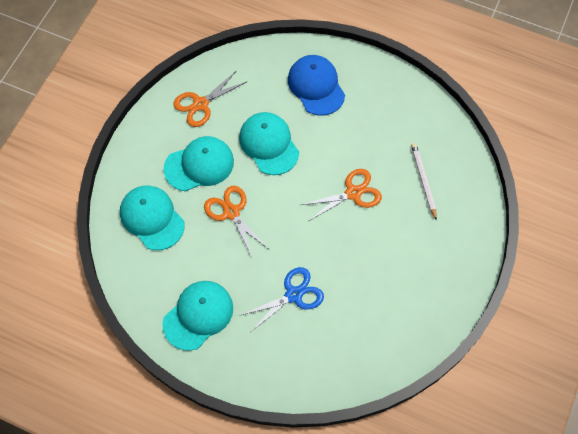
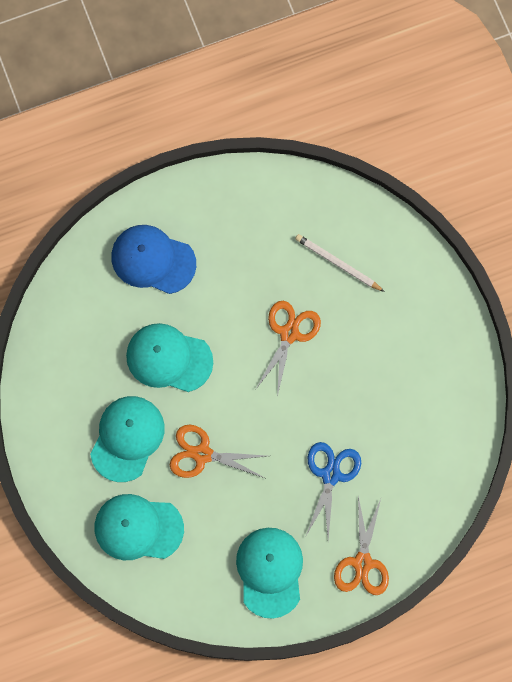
camera: 45 degrees left, 10 degrees up
(200, 104) = (65, 379): orange scissors -> orange scissors (362, 563)

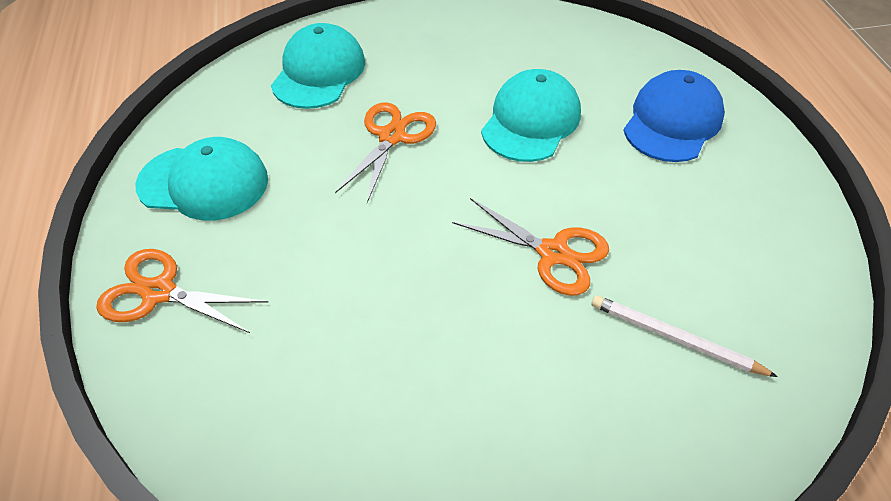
camera: 100 degrees right, 25 degrees down
(127, 438) = (432, 75): turquoise cap -> none
(331, 474) = (313, 273): blue scissors -> none
(337, 263) = (675, 338): white pencil -> white pencil turned 105 degrees counterclockwise

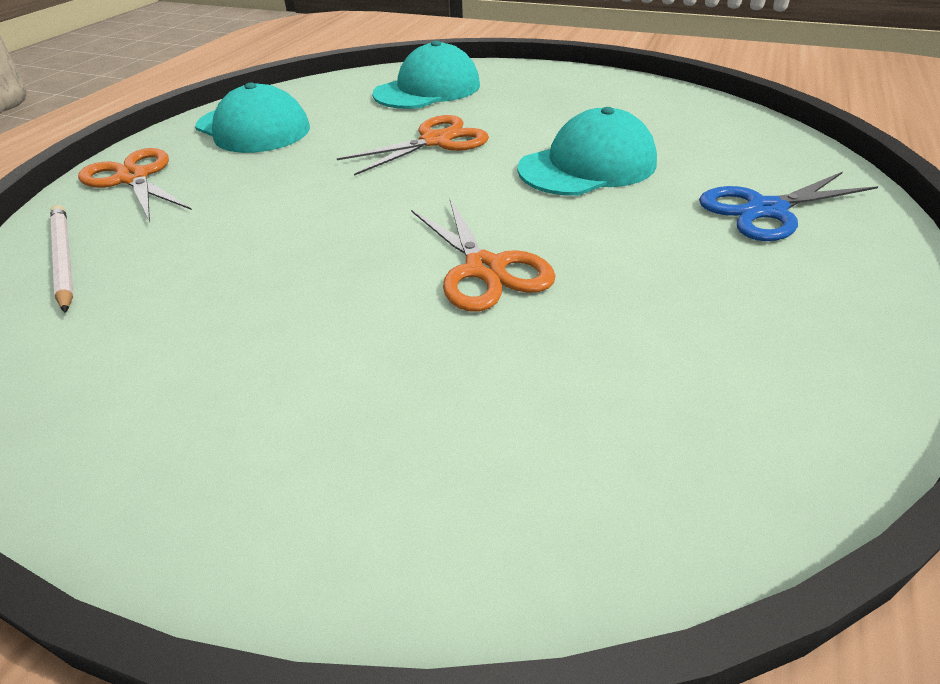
camera: 35 degrees right, 10 degrees down
(672, 121) = (765, 210): blue cap -> blue scissors
(675, 338) = (540, 400): white pencil -> white pencil (63, 259)

